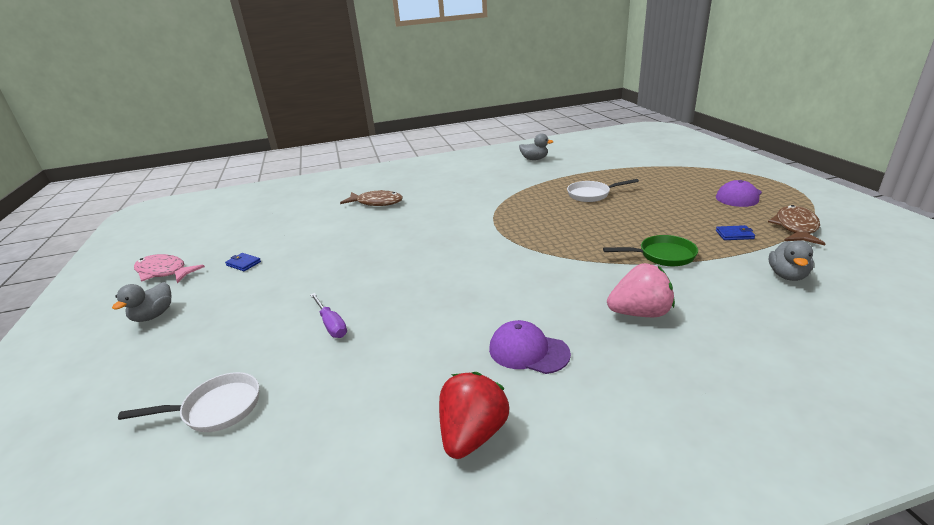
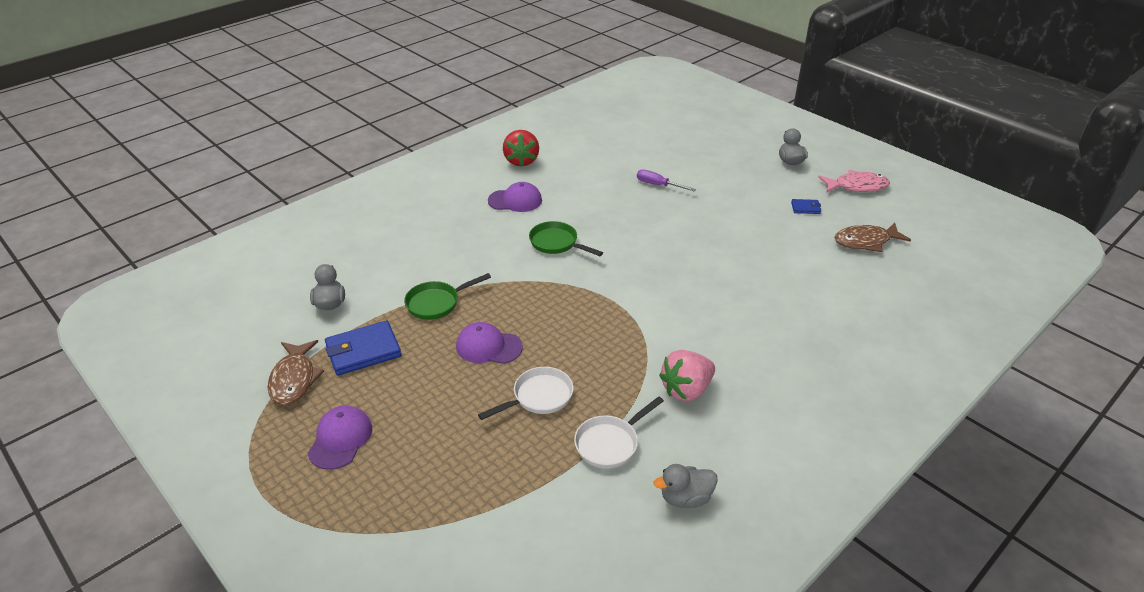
camera: 150 degrees right, 10 degrees up
(216, 409) = (660, 139): white pan -> white pan (610, 443)
(376, 202) = (803, 314): brown fish -> brown fish (866, 242)
(512, 283) = (556, 243): none -> green pan
(619, 221) = (488, 346): none -> purple cap
(640, 313) = (450, 241): pink strawberry -> pink strawberry (686, 390)
(734, 235) = (363, 351): blue wallet -> blue wallet, size x2.00

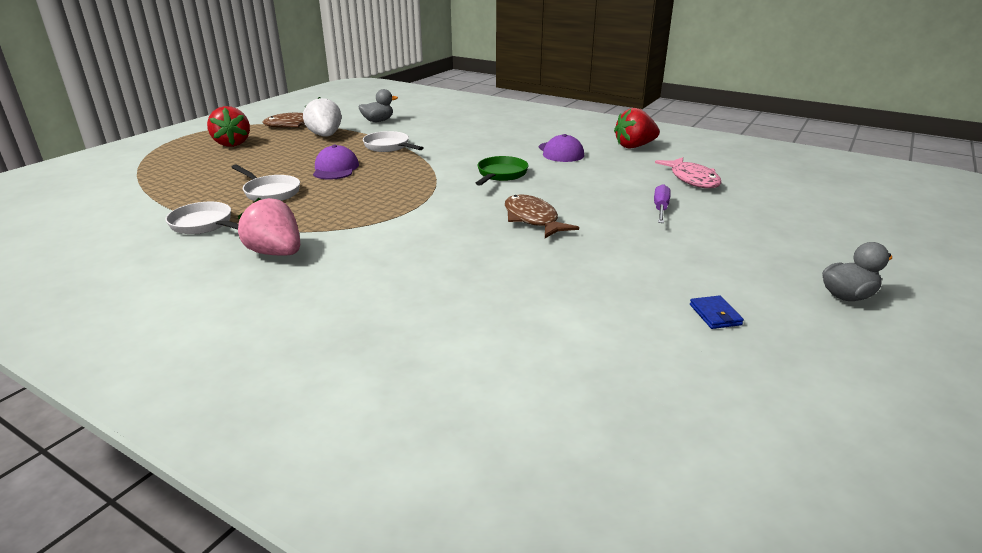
camera: 75 degrees right, 10 degrees down
(340, 439) = (232, 143): purple cap -> red strawberry
(363, 351) = (325, 136): blue wallet -> white strawberry
(437, 303) = (389, 147): green pan -> white pan
(685, 498) = (119, 263): grey duck -> none
(857, 186) = (851, 368): pink fish -> pink fish (692, 179)
(866, 242) = (665, 379): brown fish -> brown fish (532, 219)

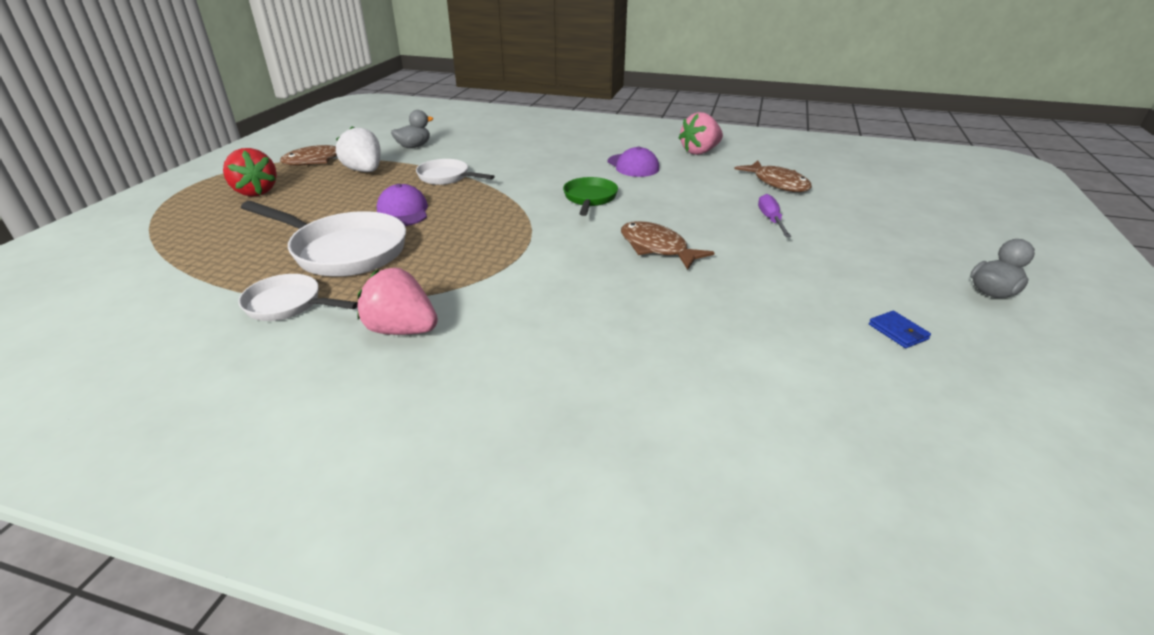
camera: 15 degrees left, 5 degrees up
(270, 192) = (343, 251): white pan -> white pan, size x1.72
(634, 146) = (700, 152): red strawberry -> pink strawberry
(692, 179) = (777, 183): pink fish -> brown fish

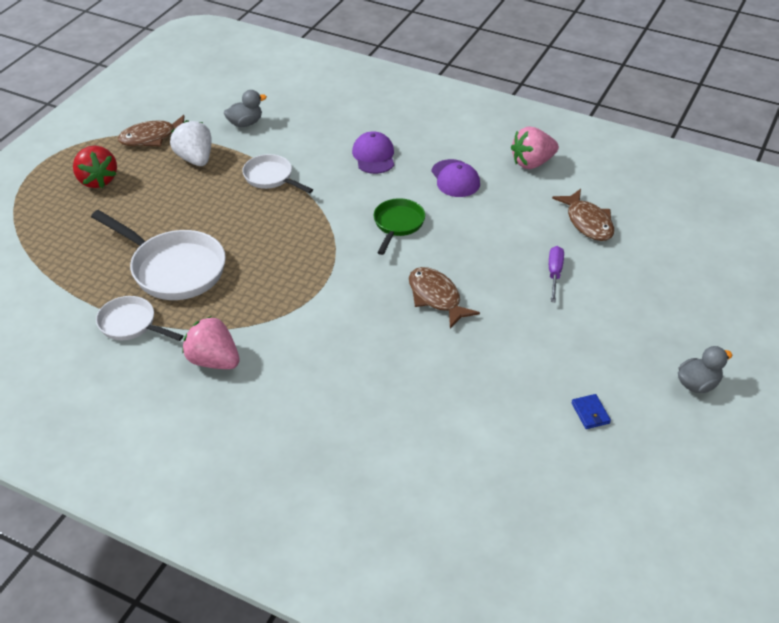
camera: 10 degrees right, 10 degrees up
(403, 211) = (226, 223): purple cap -> purple cap (374, 156)

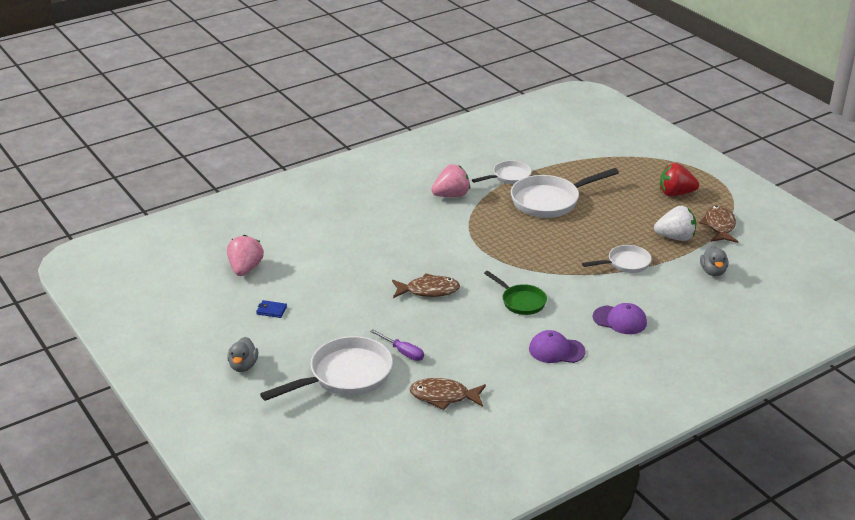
camera: 120 degrees right, 10 degrees down
(532, 163) = (546, 402): pink strawberry -> pink strawberry (245, 269)
(629, 298) = (345, 376): none -> white pan

